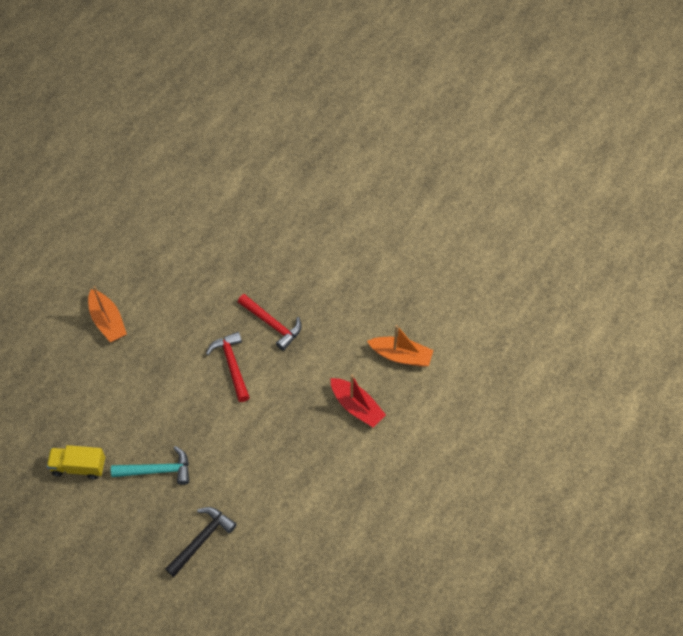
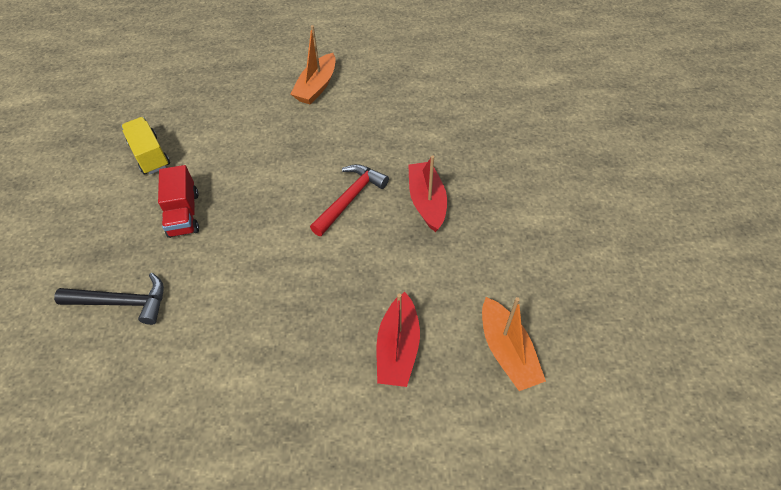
camera: 55 degrees right, 5 degrees down
(157, 470) = (184, 214): turquoise hammer -> red truck
(272, 324) = (427, 202): red hammer -> red boat

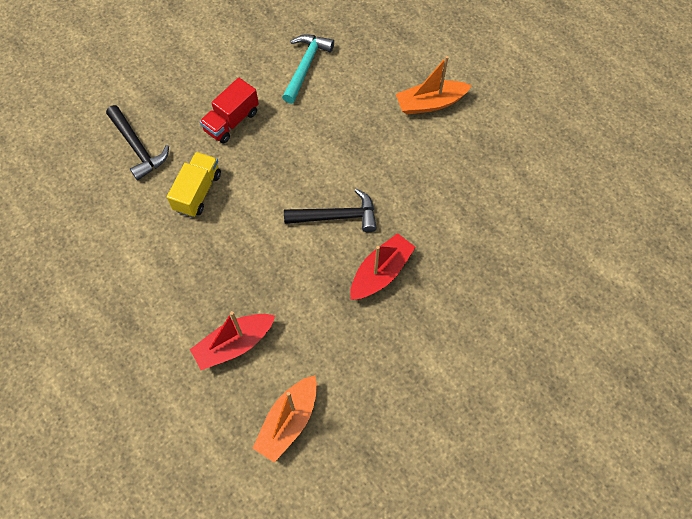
camera: 50 degrees right, 10 degrees up
(150, 155) = (262, 55): yellow truck -> yellow truck (198, 192)
(196, 135) = (305, 66): none -> turquoise hammer
(350, 198) = (337, 216): red hammer -> black hammer

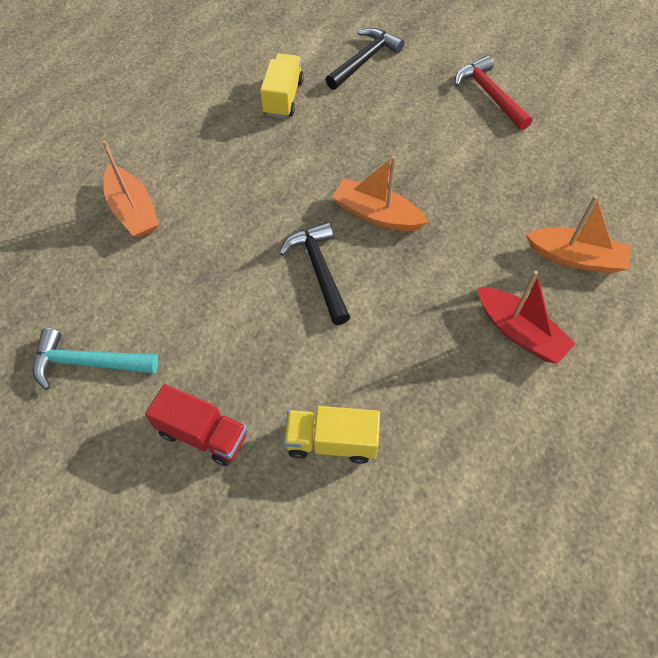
camera: 105 degrees left, 5 degrees down
(138, 147) = (279, 559): black hammer -> black hammer (364, 60)
(380, 273) = (376, 215): red boat -> orange boat
(509, 424) = (489, 95): none -> red hammer
(538, 231) = (283, 98): none -> yellow truck

